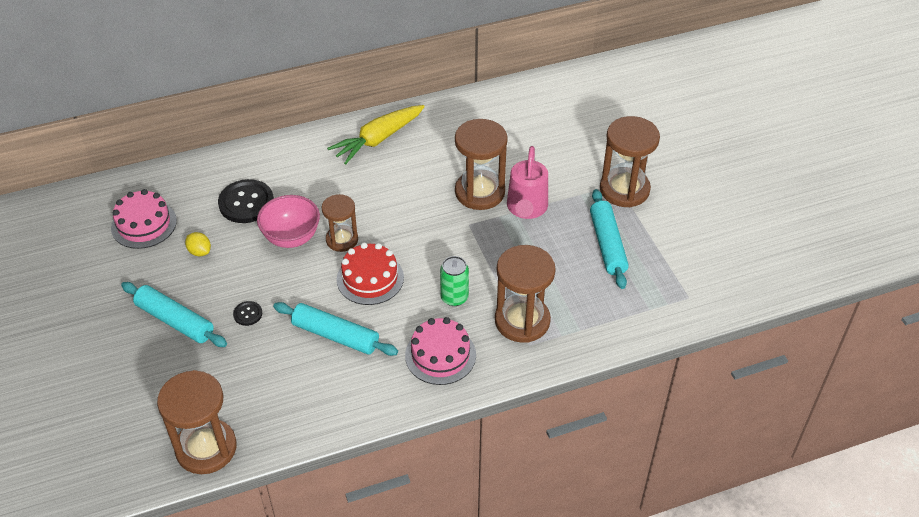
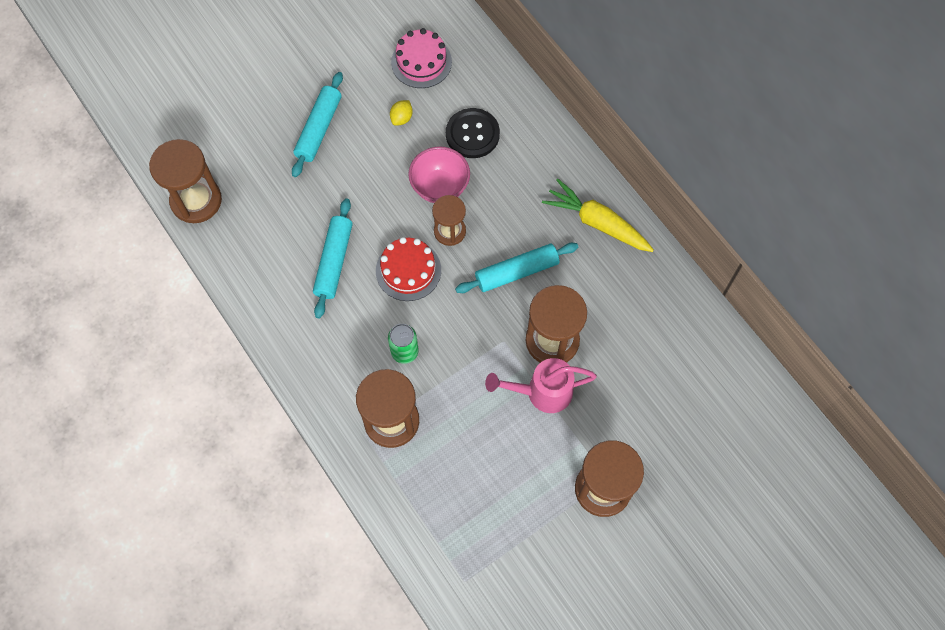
camera: 75 degrees right, 20 degrees up
(248, 314) = (340, 182): black button -> none
(440, 355) = (333, 357): pink cake -> none
(607, 244) = (515, 485): turquoise rolling pin -> turquoise rolling pin (516, 272)

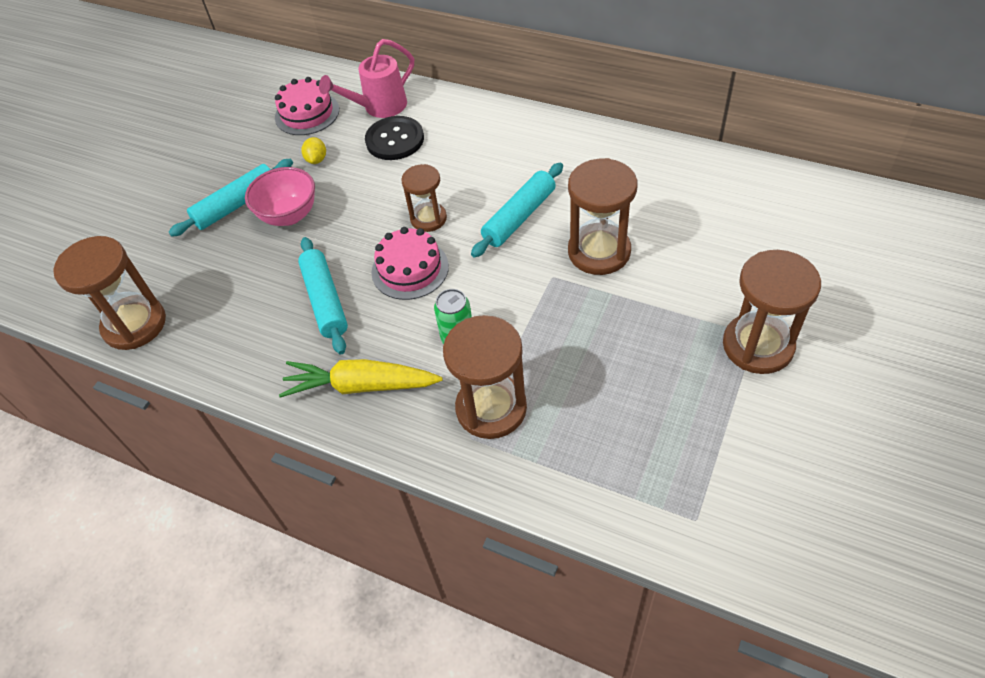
camera: 25 degrees left, 15 degrees down
(319, 129) = (236, 205): turquoise rolling pin -> turquoise rolling pin turned 60 degrees clockwise
(408, 270) = (410, 269): red cake -> pink cake
(440, 187) = (393, 191): pink bowl -> pink bowl (289, 215)
(542, 392) = (626, 297): pink watering can -> pink watering can (380, 107)
(596, 222) = (562, 146): yellow carrot -> yellow carrot (360, 386)

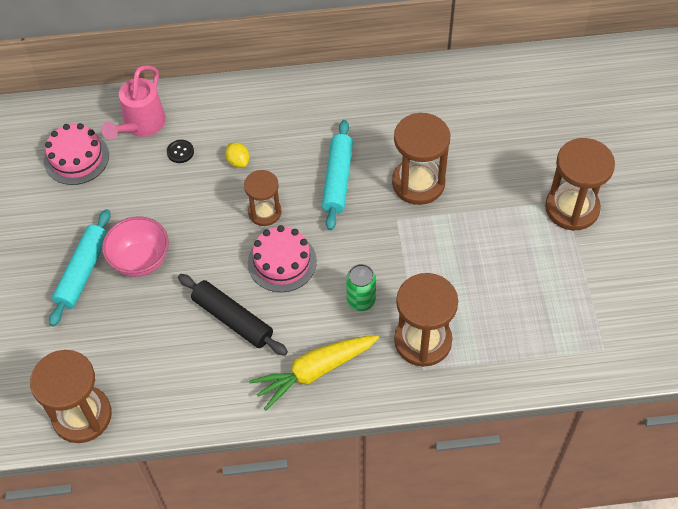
camera: 35 degrees left, 5 degrees up
(317, 159) = (123, 199): yellow lemon -> yellow lemon (238, 161)
(325, 301) = (233, 319): turquoise rolling pin -> black rolling pin
(395, 140) = (180, 152): black button -> black button, size x0.48

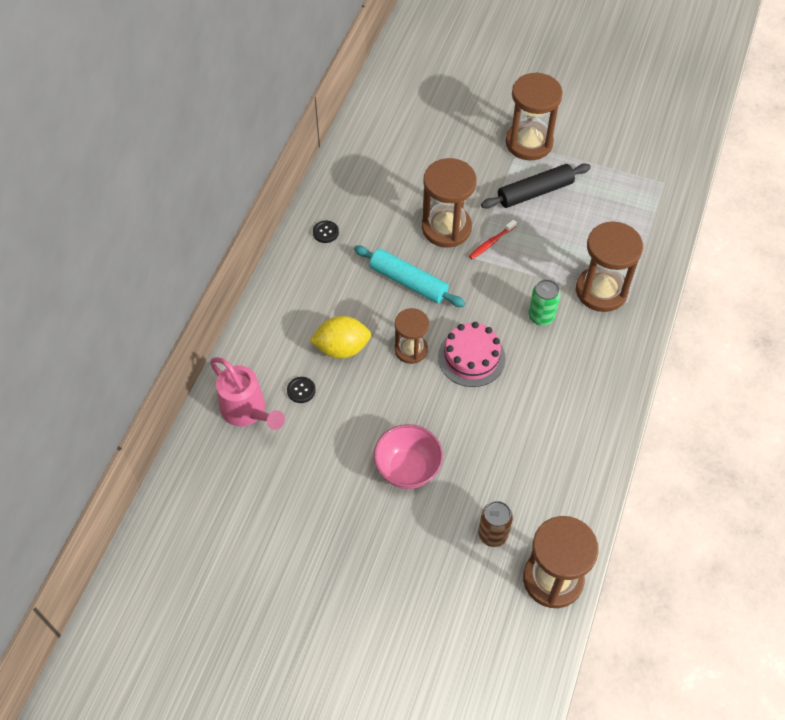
camera: 65 degrees left, 0 degrees up
(76, 158) = (250, 483): pink cake -> none
(83, 272) = (392, 524): turquoise rolling pin -> none
(106, 351) = (493, 534): none -> brown can
(233, 319) = (511, 418): black rolling pin -> black rolling pin (535, 192)
(238, 161) = (342, 348): yellow lemon -> yellow lemon, size x1.79
(314, 372) = (594, 378): yellow carrot -> none
(355, 96) = (325, 232): none -> black button
(423, 226) = (491, 243): none -> red toothbrush

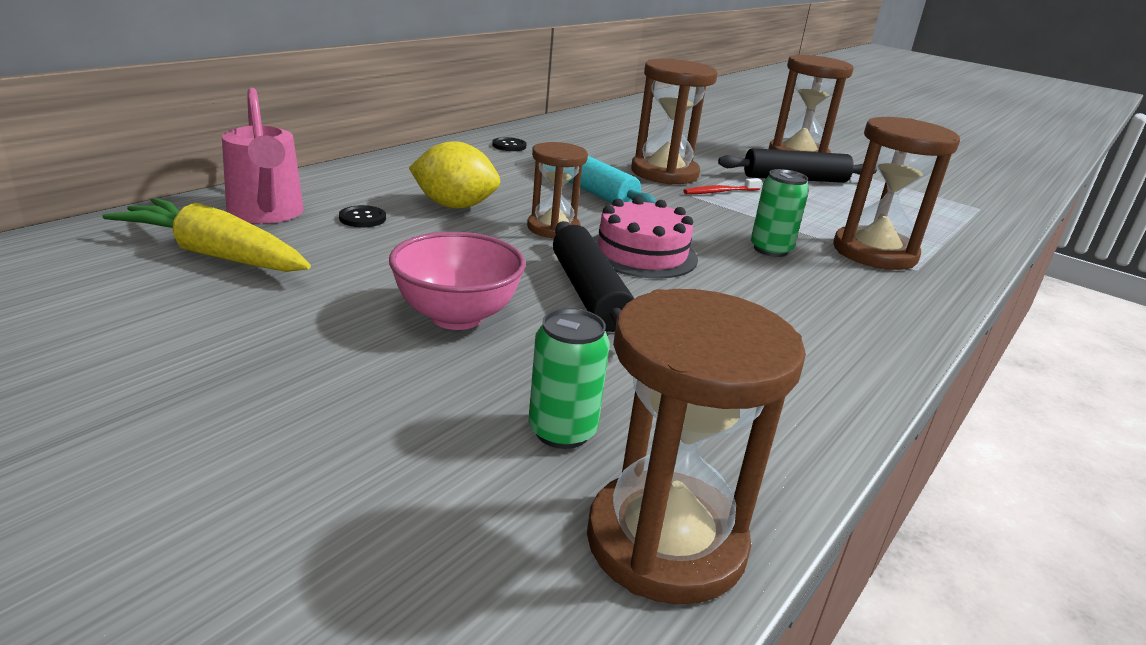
camera: 15 degrees right, 30 degrees down
(256, 468) = (214, 255): none -> yellow carrot
(460, 416) = (589, 293): none -> black rolling pin
(493, 534) = (562, 431): brown can -> green can

